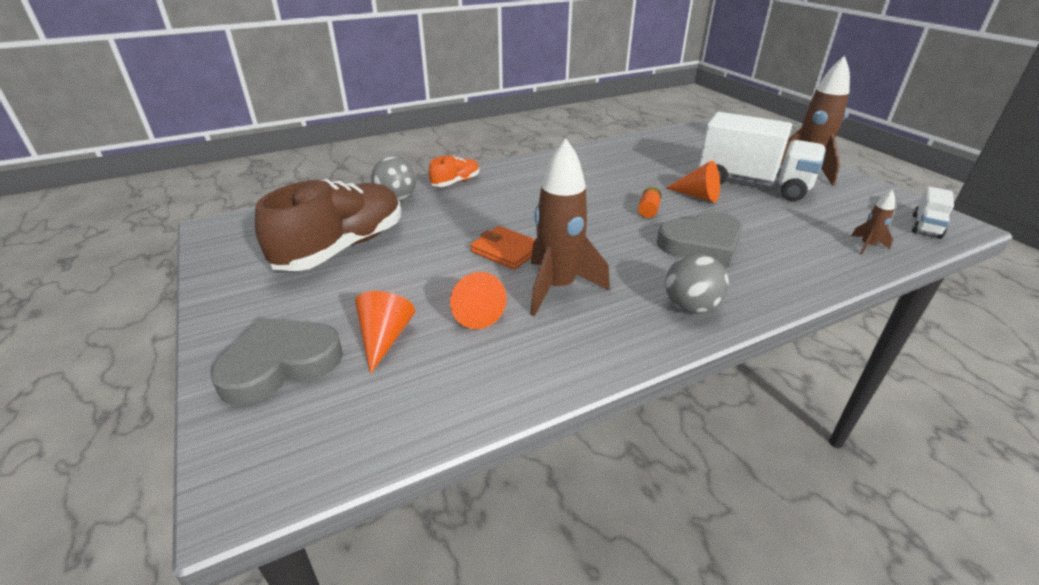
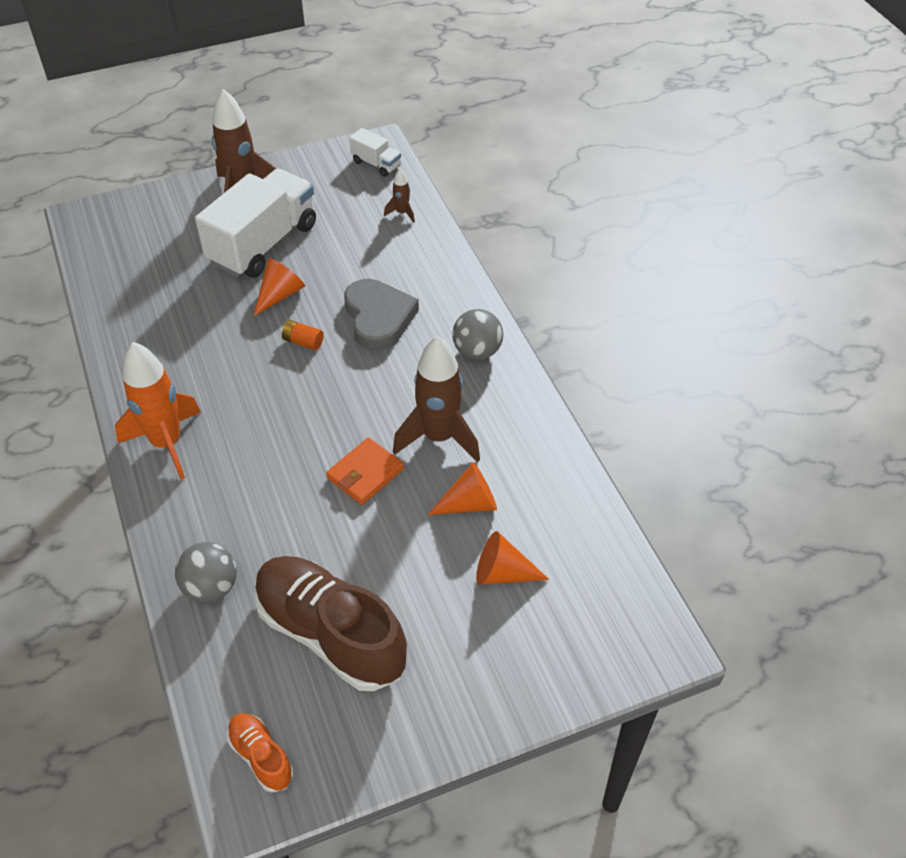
camera: 85 degrees left, 15 degrees up
(280, 364) = (533, 653): grey heart -> none
(455, 182) = (178, 520): orange shoe -> orange shoe (261, 757)
(523, 172) = (167, 443): none -> orange rocket

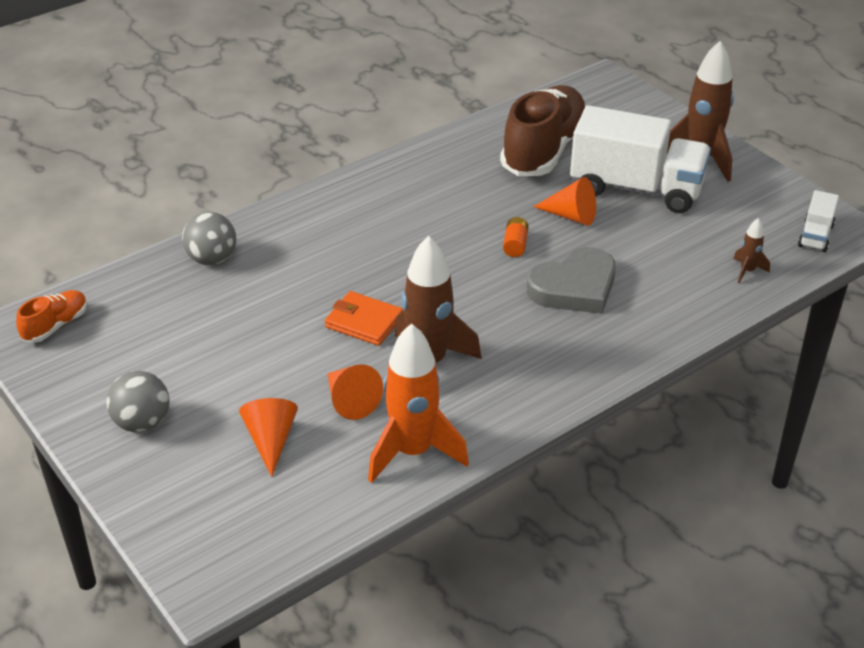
camera: 75 degrees right, 10 degrees down
(167, 443) = (357, 196): orange rocket -> orange rocket (413, 452)
(331, 634) = (178, 339): brown shoe -> brown shoe (543, 151)
(477, 351) = (562, 369): grey ball -> grey ball (142, 423)

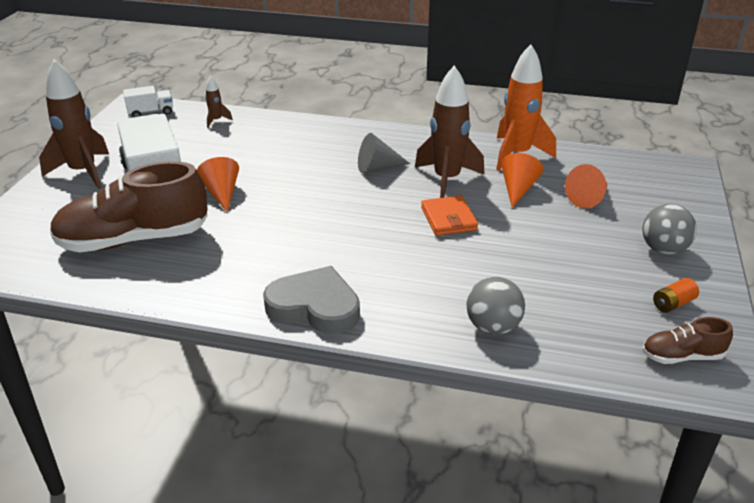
camera: 130 degrees left, 5 degrees down
(56, 326) = (682, 356): orange shoe -> brown shoe
(509, 330) = (377, 168): none -> grey cone
(515, 245) = (286, 200): orange battery -> orange battery (673, 304)
(574, 287) = (305, 163): grey heart -> grey heart (314, 306)

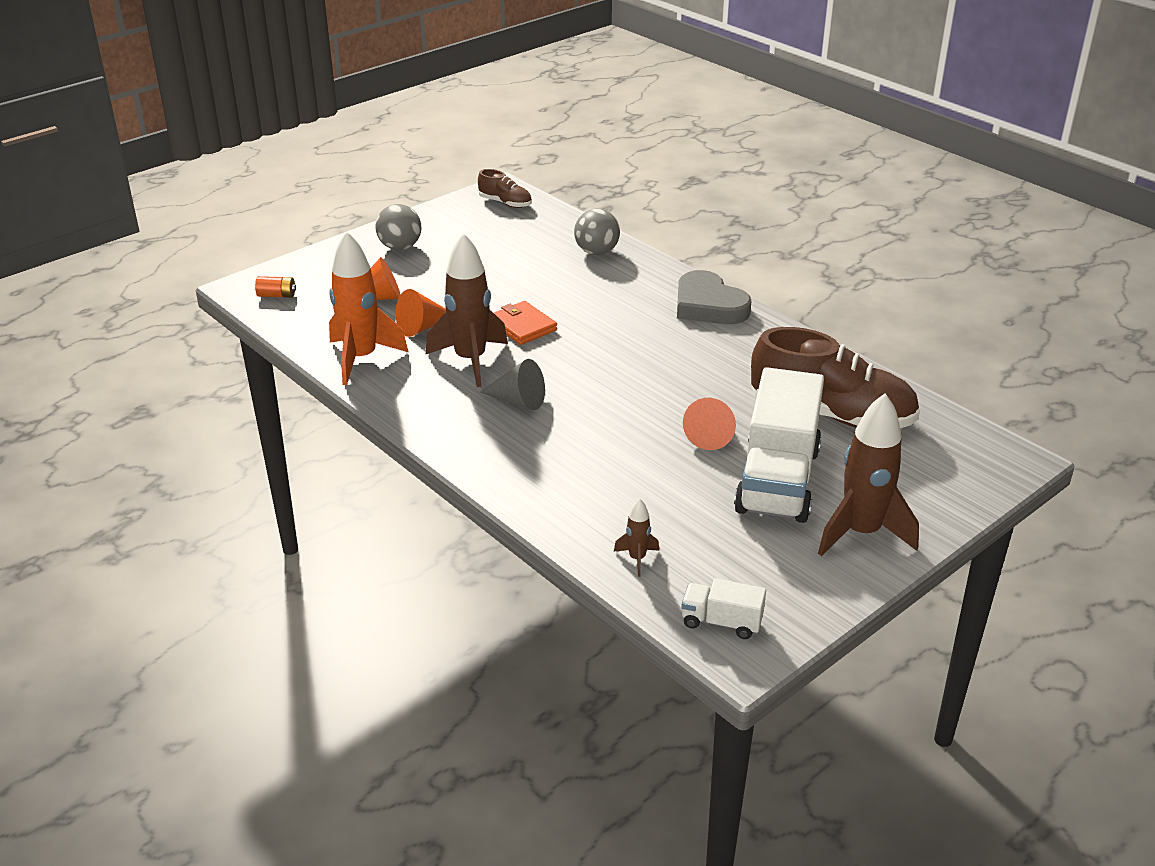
camera: 145 degrees left, 0 degrees up
(448, 218) = (522, 326): orange wallet -> orange wallet turned 60 degrees counterclockwise
(673, 304) = (459, 222): orange battery -> orange battery (277, 295)

